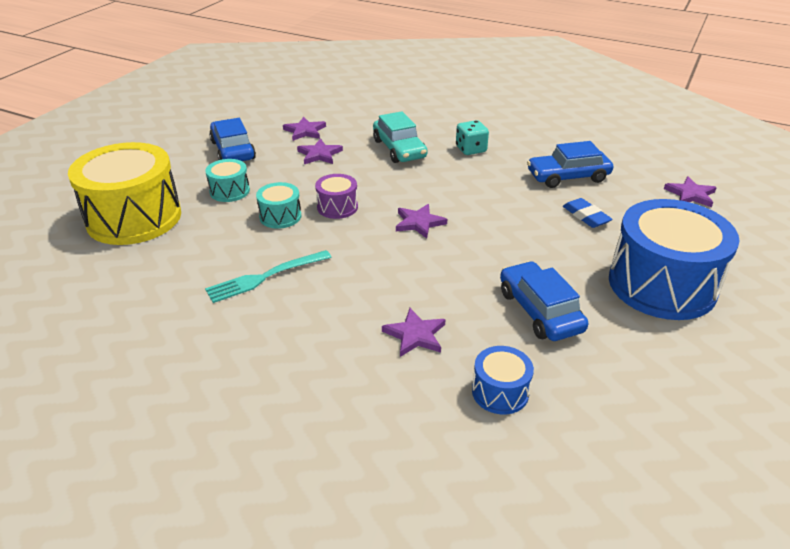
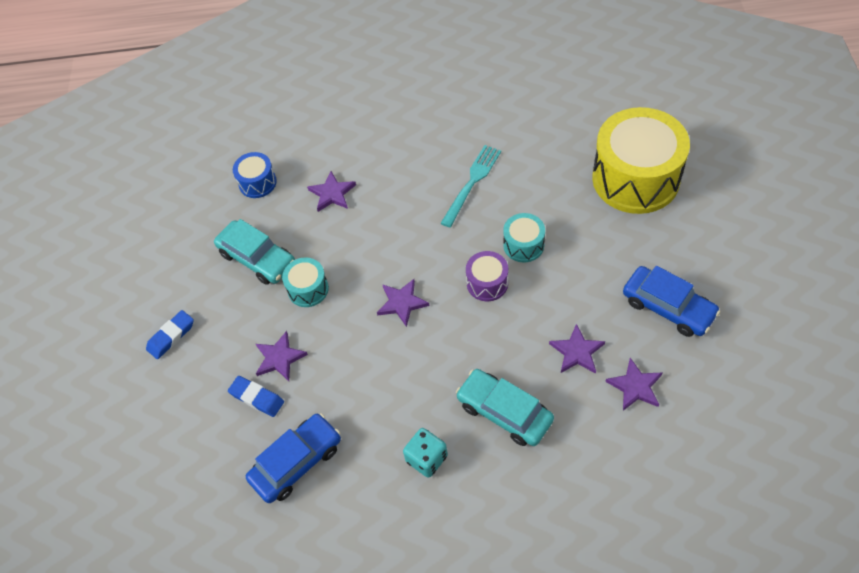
camera: 155 degrees right, 20 degrees up
(229, 191) = (600, 250): turquoise drum -> turquoise drum (308, 289)
(540, 311) = (257, 258): blue car -> turquoise car
(662, 285) = (171, 336): blue drum -> blue eraser
(690, 194) = (158, 501): purple star -> purple star (279, 358)

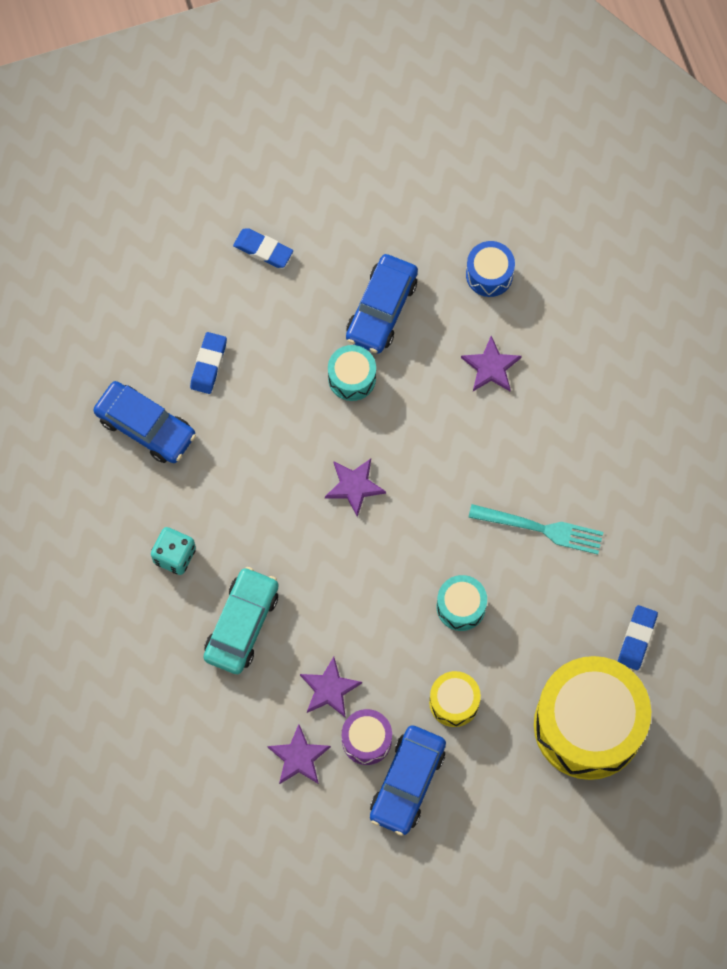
camera: 70 degrees right, 15 degrees up
(257, 258) = (381, 309): turquoise car -> blue car
(279, 358) = (259, 373): purple star -> none
(487, 283) = (399, 575): purple drum -> purple drum (366, 740)
(572, 139) = (637, 638): none -> blue eraser
(603, 263) = (454, 702): none -> yellow drum

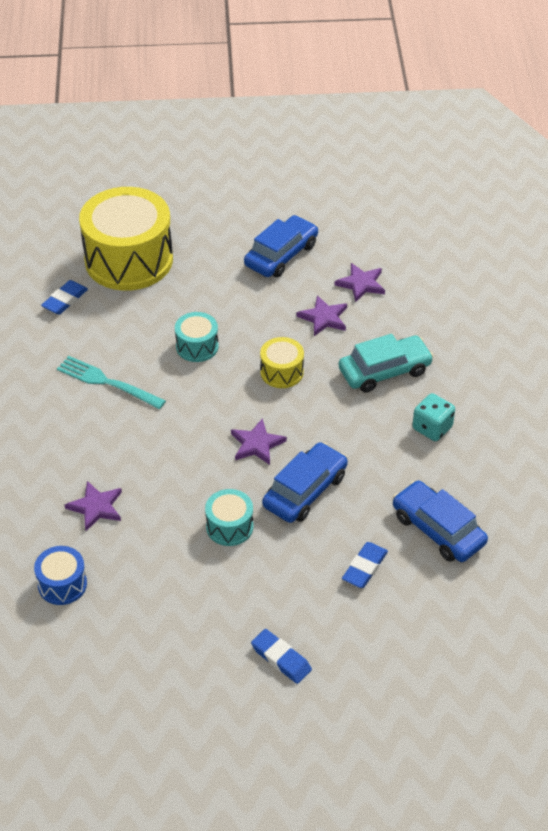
camera: 165 degrees left, 25 degrees down
(242, 624) = (384, 371): turquoise car -> turquoise car turned 150 degrees counterclockwise
(366, 740) = (304, 283): purple drum -> none
(381, 309) = (180, 578): blue car -> blue car (305, 491)
(454, 702) = (227, 292): yellow drum -> yellow drum (282, 372)

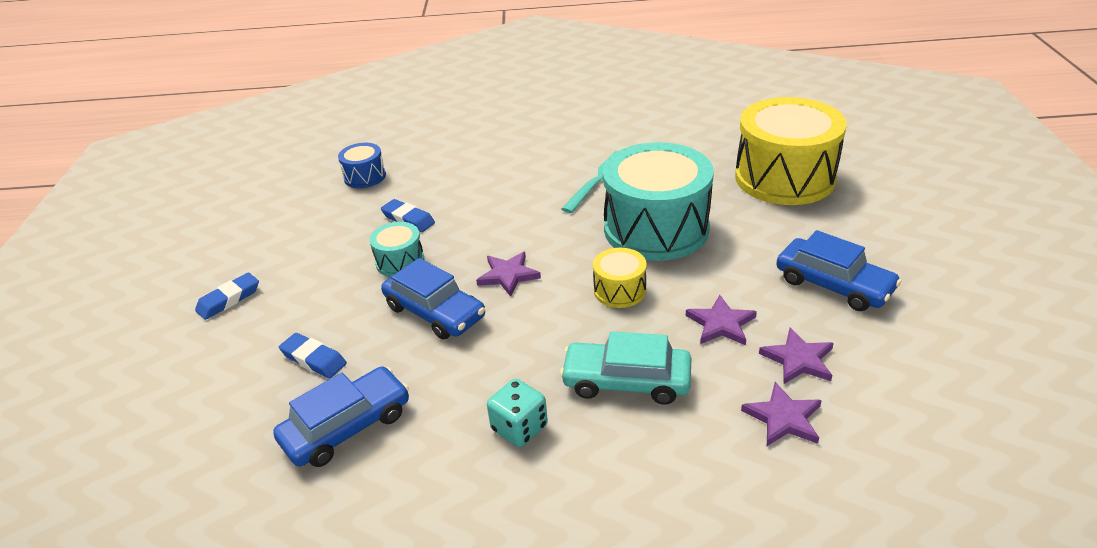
camera: 95 degrees right, 10 degrees down
(65, 300) = (712, 148): blue eraser -> blue eraser (408, 219)
(96, 507) = (444, 186): purple star -> purple star (783, 418)
(197, 346) = (656, 228): turquoise drum -> turquoise drum, size x2.19
(384, 371) = (626, 381): turquoise car -> turquoise car turned 120 degrees clockwise

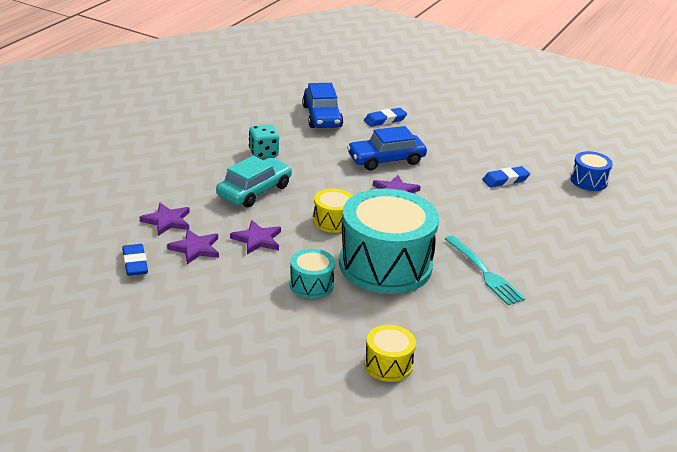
camera: 115 degrees right, 5 degrees down
(229, 299) = (470, 110): blue eraser -> blue eraser (135, 263)
(400, 261) = (453, 164): turquoise drum -> turquoise drum (311, 285)
(784, 178) = (388, 365): yellow drum -> yellow drum, size x0.46
(833, 285) = (235, 301): blue car -> none

